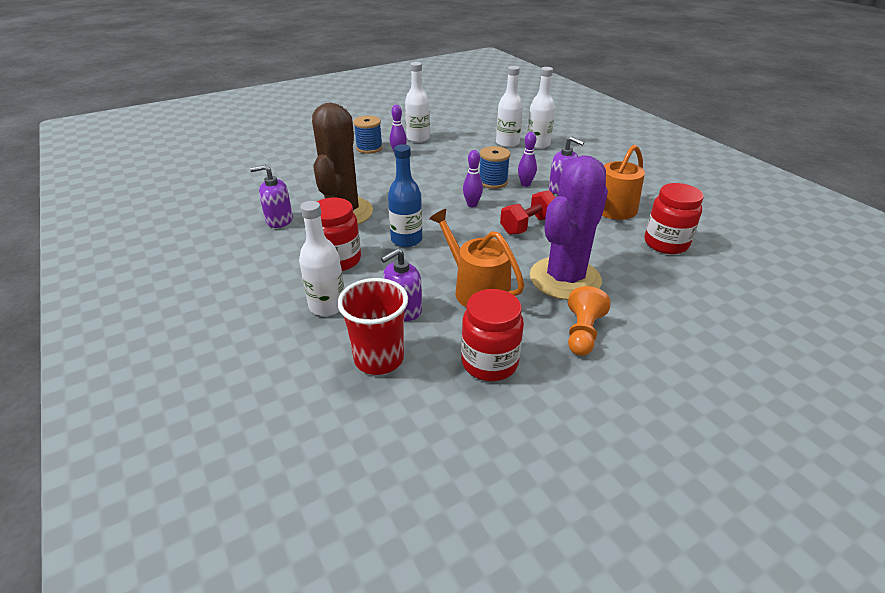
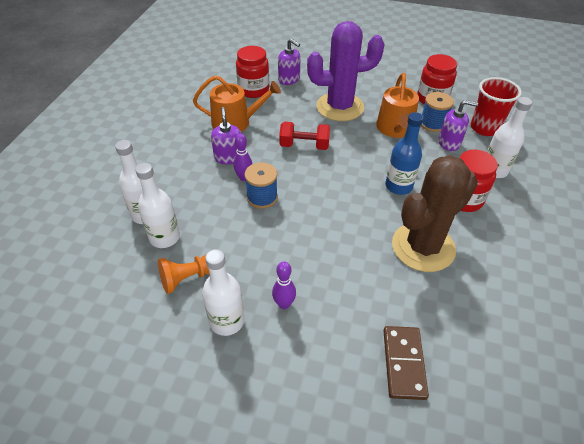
camera: 135 degrees left, 10 degrees up
(279, 220) = (487, 276): purple soap dispenser -> purple soap dispenser (289, 79)
(306, 165) = (403, 363): none -> brown domino
(369, 148) = (301, 344): blue spool -> blue spool (432, 124)
(472, 204) = (313, 186): purple bowling pin -> none
(582, 333) = (373, 85): orange pawn -> orange pawn (188, 278)

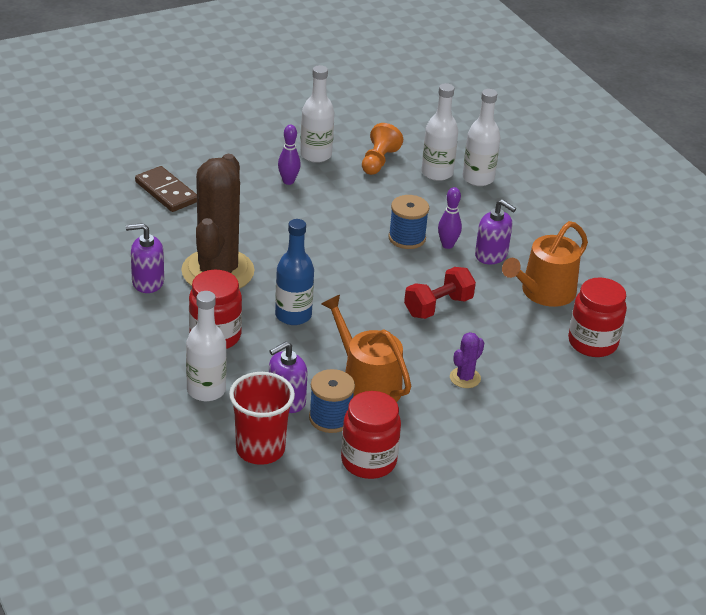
camera: 135 degrees right, 10 degrees down
(289, 79) = (579, 384): purple soap dispenser -> purple soap dispenser (147, 282)
(340, 107) = (465, 378): purple cactus -> purple cactus, size x0.40

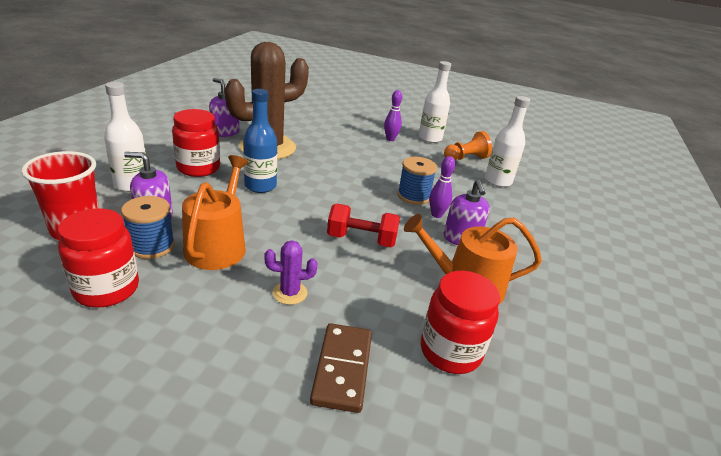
camera: 45 degrees right, 5 degrees down
(166, 192) = (316, 112): brown domino -> brown domino (342, 369)
(478, 178) = (526, 198): white bottle -> none

